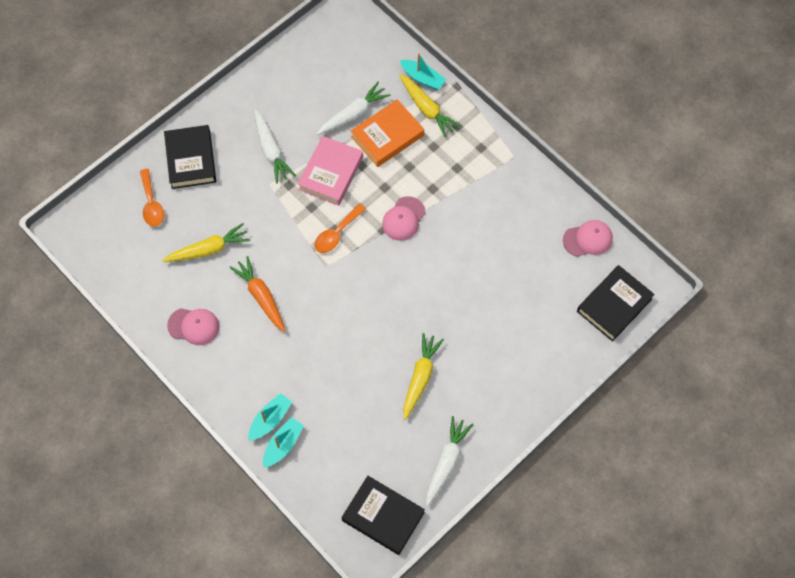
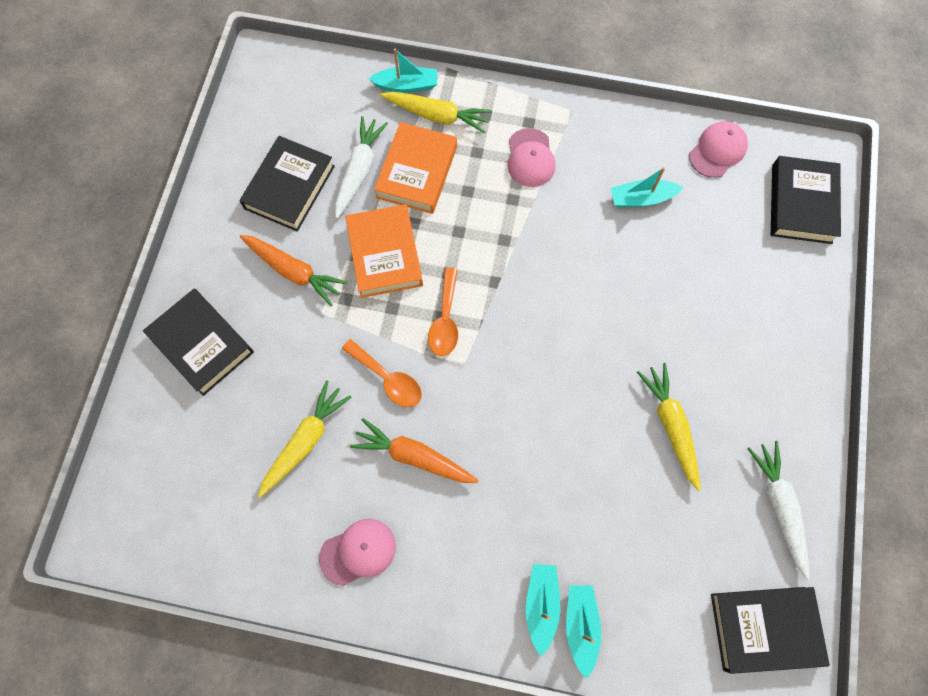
camera: 35 degrees left, 5 degrees up
(152, 204) = (191, 431): orange spoon -> orange spoon (388, 379)
(271, 150) = (294, 271): white carrot -> orange carrot
(305, 99) = (289, 187): none -> black book
(331, 173) = (385, 254): pink book -> orange book
(403, 219) = (507, 253): pink cap -> pink cap (530, 158)
(513, 238) = (641, 198): none -> turquoise boat

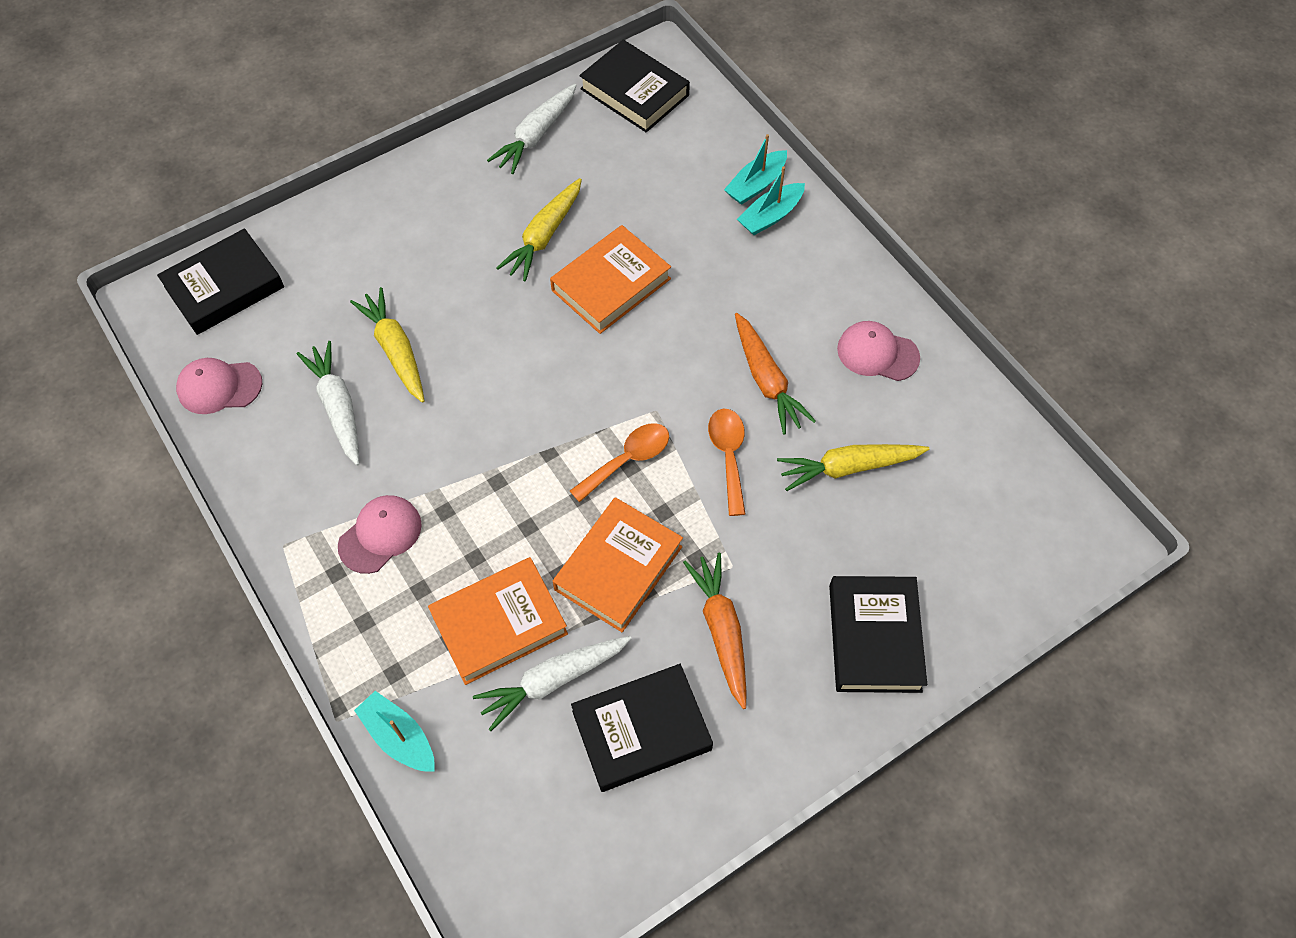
camera: 135 degrees left, 10 degrees down
(437, 115) = (410, 668): yellow carrot -> yellow carrot (395, 350)
(586, 431) = (611, 284): none -> orange book
(641, 198) = (338, 407): turquoise boat -> white carrot

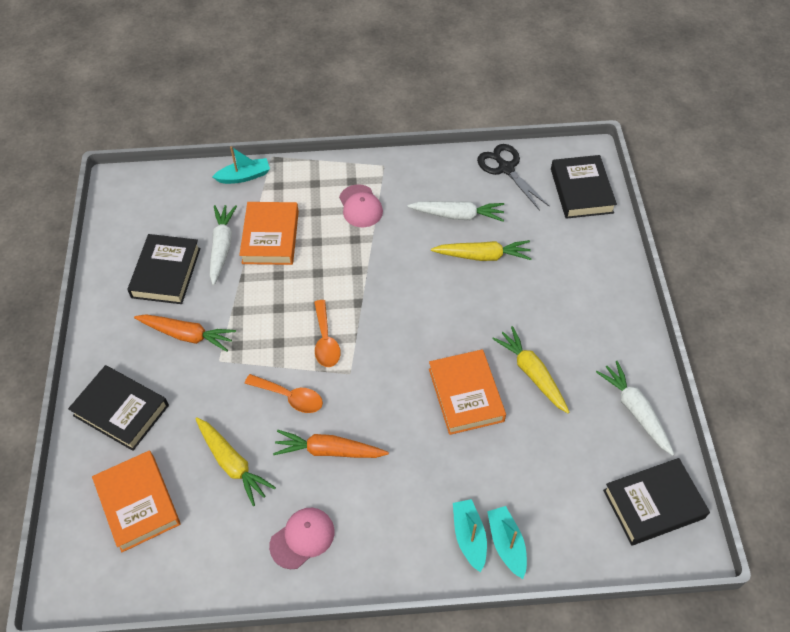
camera: 120 degrees right, 5 degrees down
(219, 387) = (506, 168): pink cap -> black scissors
(618, 568) = (261, 304): orange book -> orange book (138, 503)
(849, 467) = (232, 463): yellow carrot -> yellow carrot turned 120 degrees clockwise

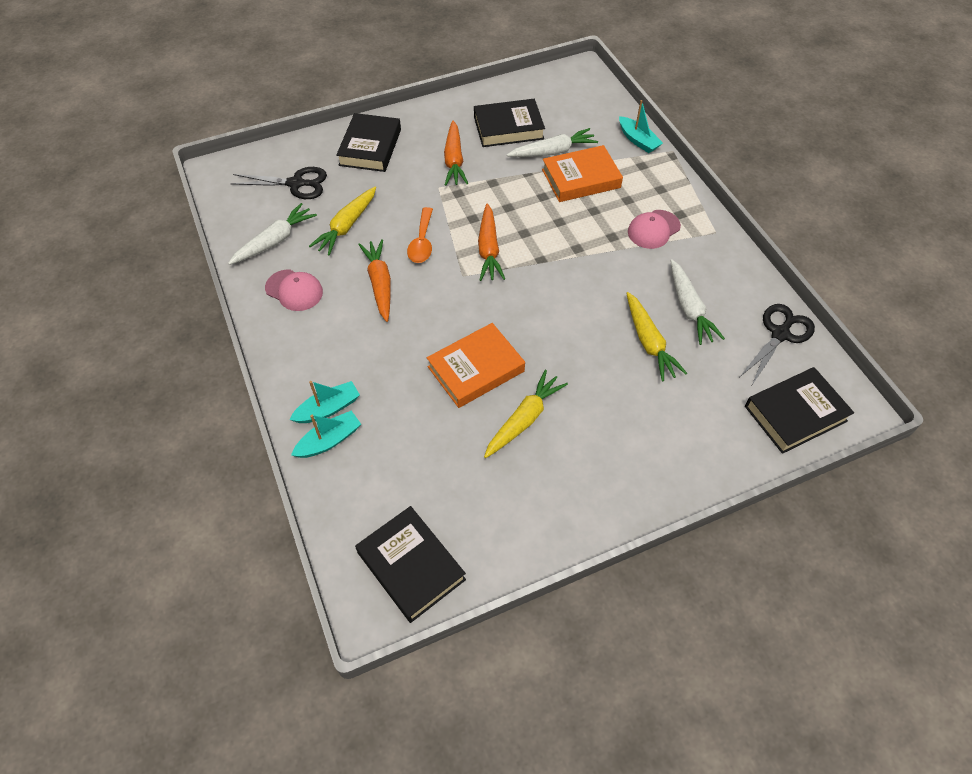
camera: 70 degrees right, 0 degrees up
(138, 503) = (296, 184): orange book -> black scissors
(326, 341) = (489, 249): orange spoon -> orange carrot
(635, 411) = (518, 527): white carrot -> white carrot (274, 241)

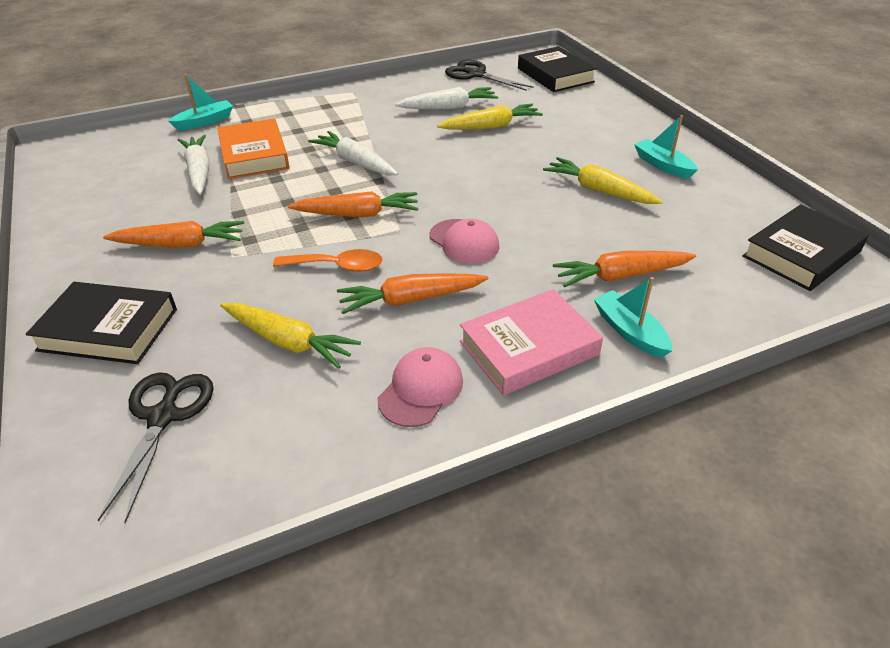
camera: 90 degrees left, 15 degrees down
(274, 241) = (305, 429): white carrot -> white carrot (355, 162)
(321, 347) = (529, 348): none -> pink book
(329, 440) = (677, 326): turquoise boat -> turquoise boat (662, 165)
(393, 415) = (621, 276): none -> orange carrot
(476, 369) = (542, 220): orange book -> none
(508, 128) = (135, 202): black book -> none
(653, 229) = (344, 119): pink cap -> pink cap (464, 241)

